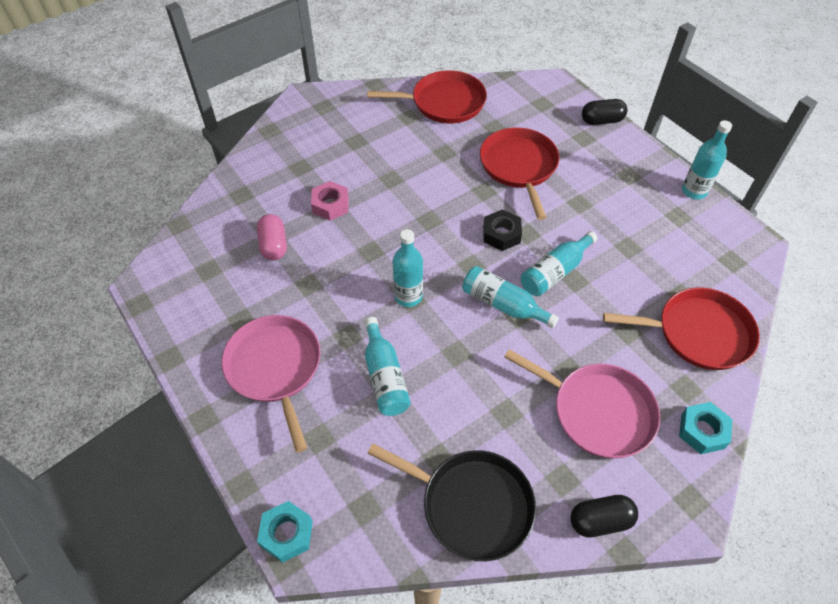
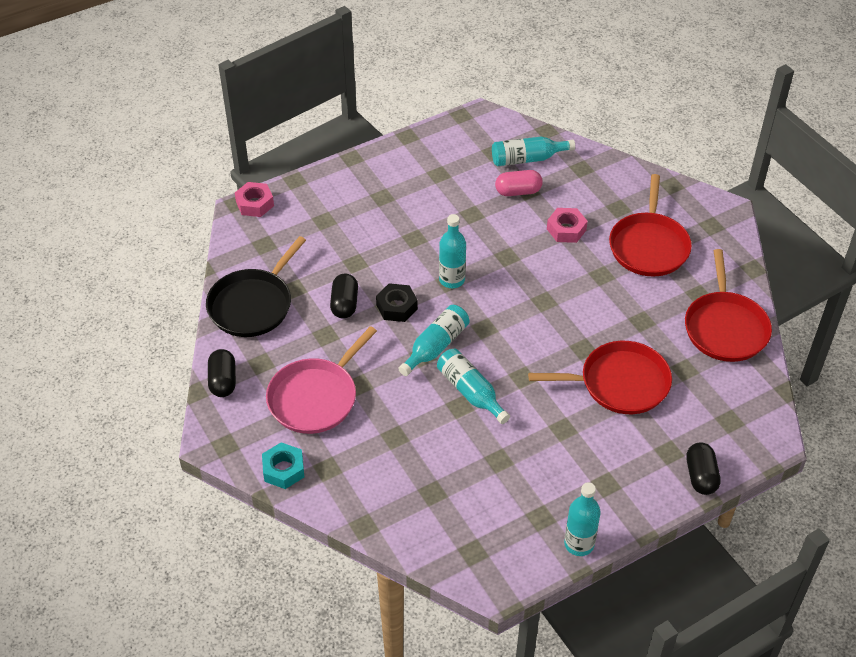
camera: 95 degrees right, 5 degrees down
(275, 368) = (389, 195): pink pan -> none
(286, 534) = (255, 204): turquoise nut -> pink nut
(385, 376) = (372, 260): turquoise bottle -> turquoise bottle (527, 159)
(456, 398) = (344, 304): none -> black capsule
(501, 234) = (522, 355): black nut -> black nut (396, 307)
(698, 333) = (385, 494): red pan -> red pan (649, 246)

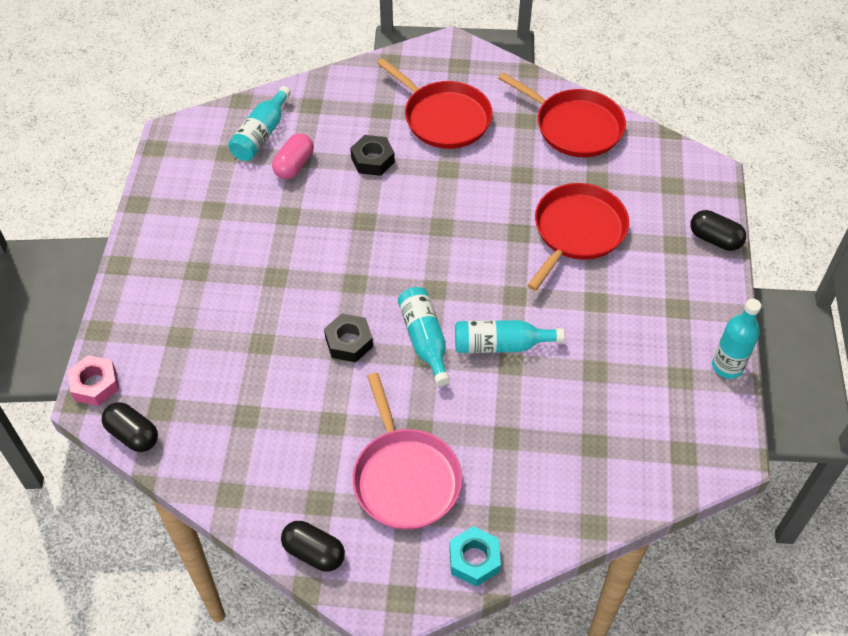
camera: 55 degrees left, 5 degrees up
(253, 304) = (234, 465): black pan -> none
(344, 304) = (306, 383): black capsule -> black capsule (133, 434)
(452, 280) = (354, 279): turquoise bottle -> none
(566, 229) = (372, 160): pink nut -> black nut

